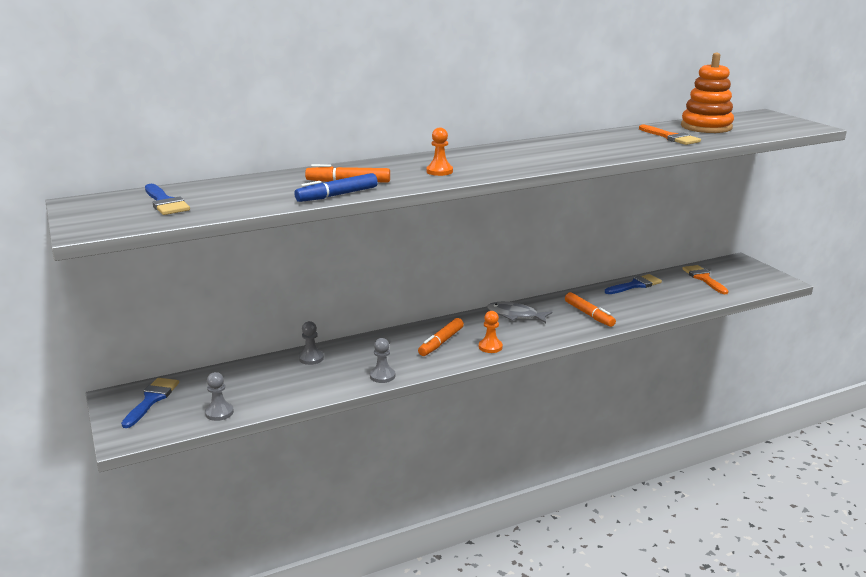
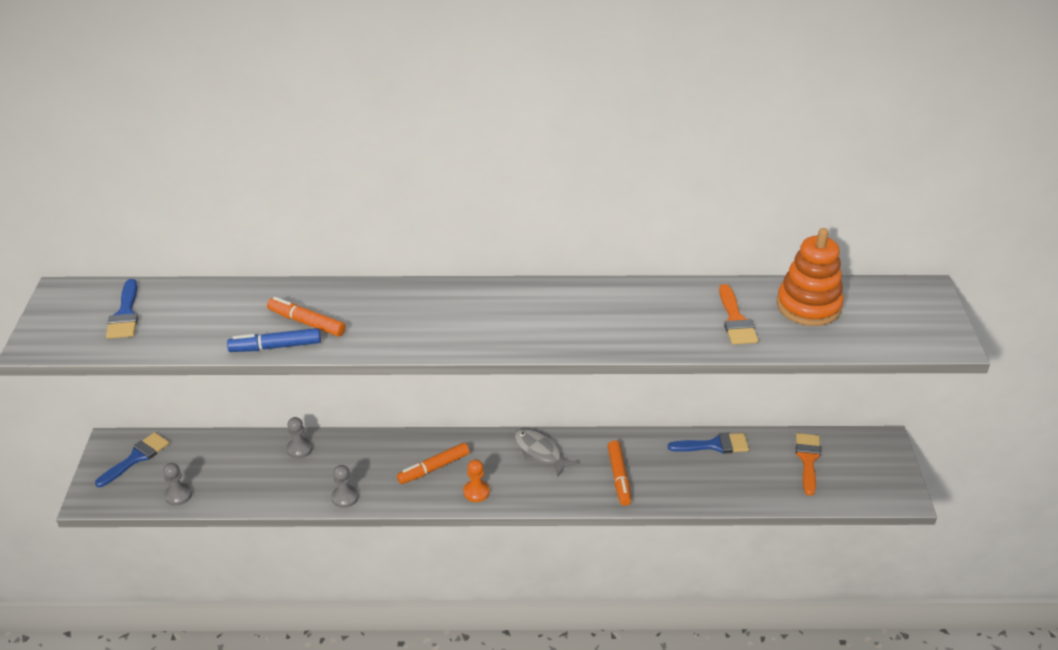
camera: 25 degrees right, 15 degrees up
(439, 171) = (409, 326): orange pawn -> none

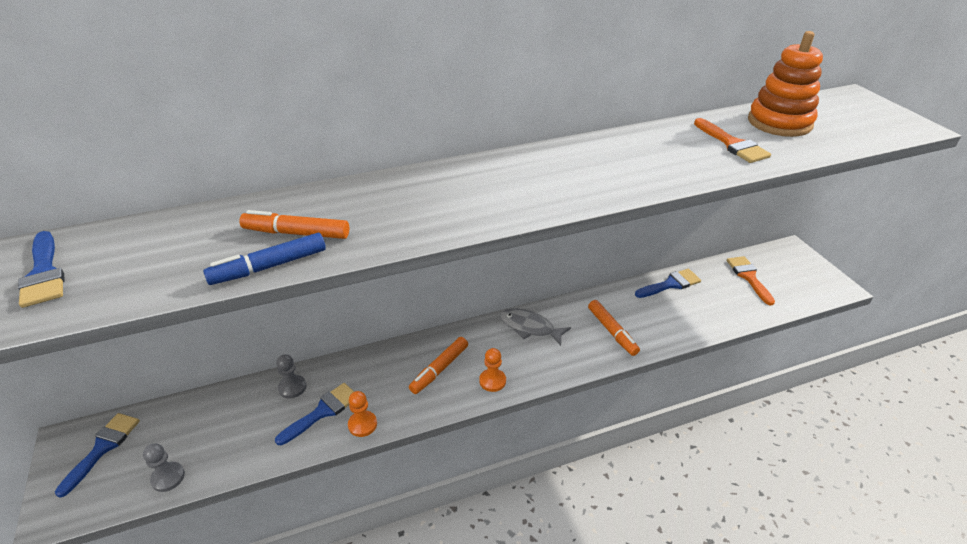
camera: 20 degrees left, 0 degrees up
(316, 477) = (322, 412): none -> blue brush
(345, 497) = (362, 424): grey pawn -> orange pawn

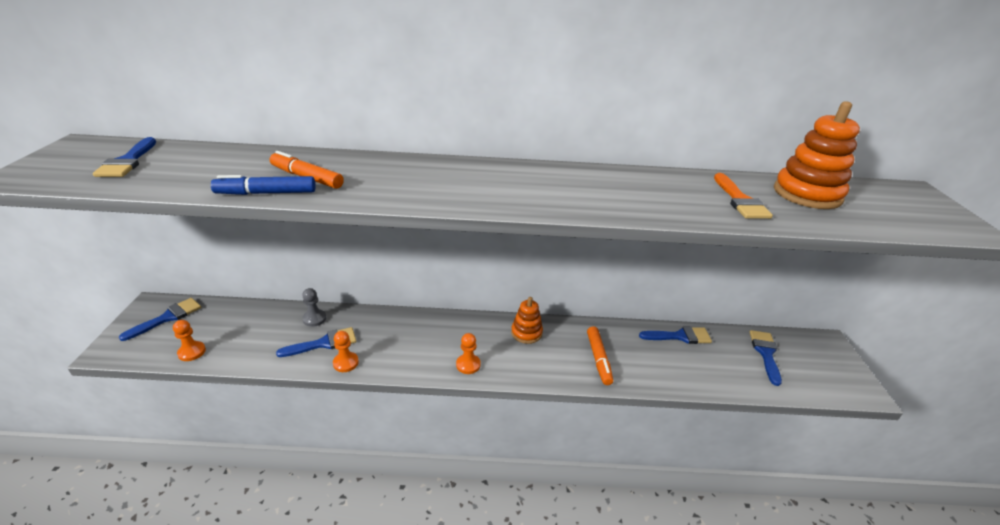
camera: 20 degrees right, 5 degrees down
(168, 477) = (192, 352): grey pawn -> orange pawn
(439, 369) = (431, 341): orange marker -> none
(530, 327) = (526, 333): grey fish -> orange stacking toy
(749, 277) = (765, 353): orange brush -> blue brush

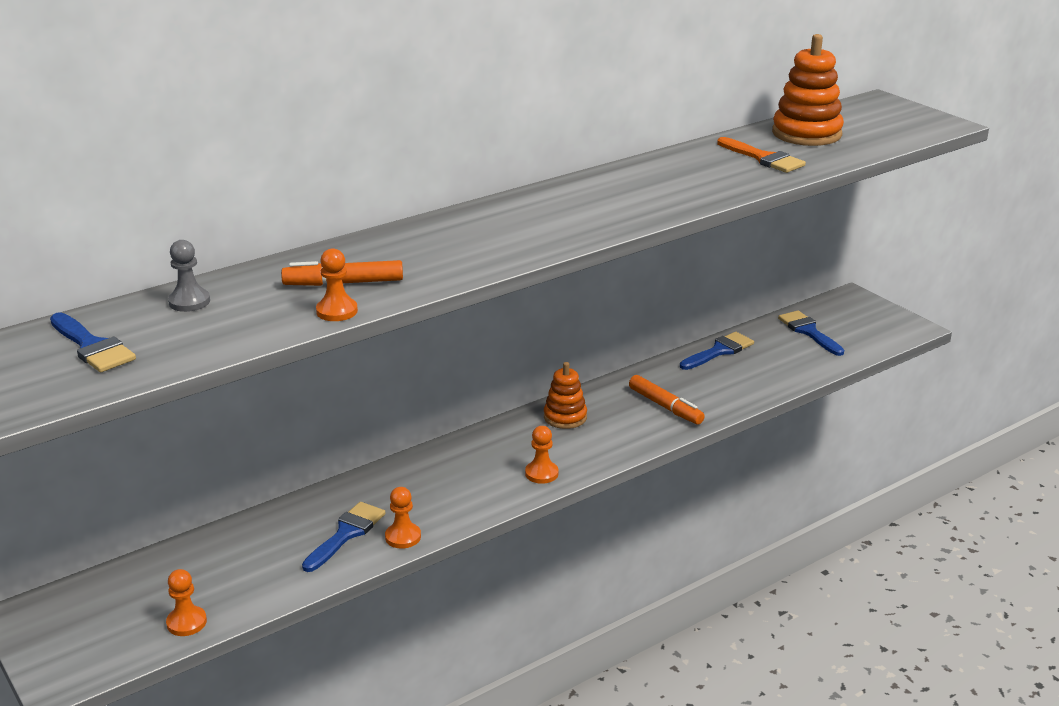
camera: 35 degrees left, 5 degrees down
(167, 318) = (80, 612): blue brush -> none
(266, 193) = (337, 311): blue marker -> orange pawn
(314, 319) = (294, 518): grey pawn -> grey pawn (189, 302)

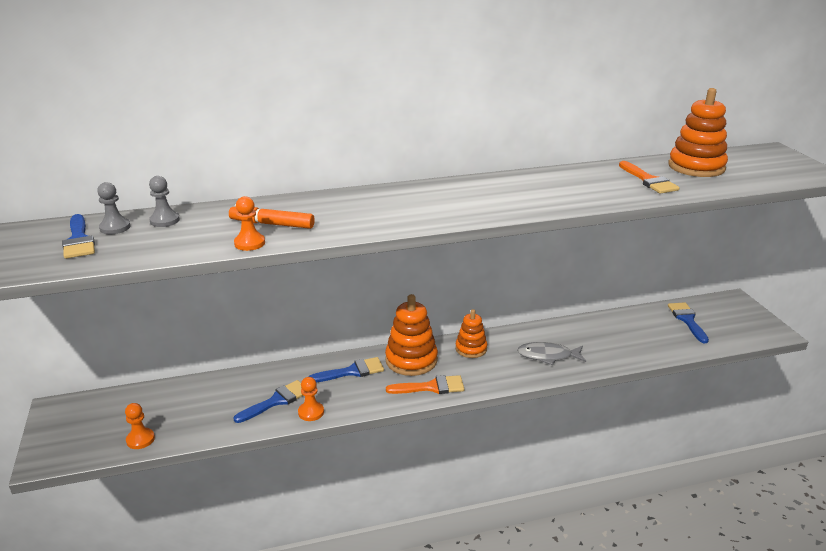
camera: 20 degrees right, 0 degrees up
(127, 322) = (115, 227): none -> grey pawn
(496, 446) = (411, 360): none -> orange stacking toy
(541, 473) = (431, 387): orange pawn -> orange brush
(665, 407) = (548, 356): orange marker -> grey fish
(719, 351) = (610, 322): blue brush -> blue brush (352, 371)

